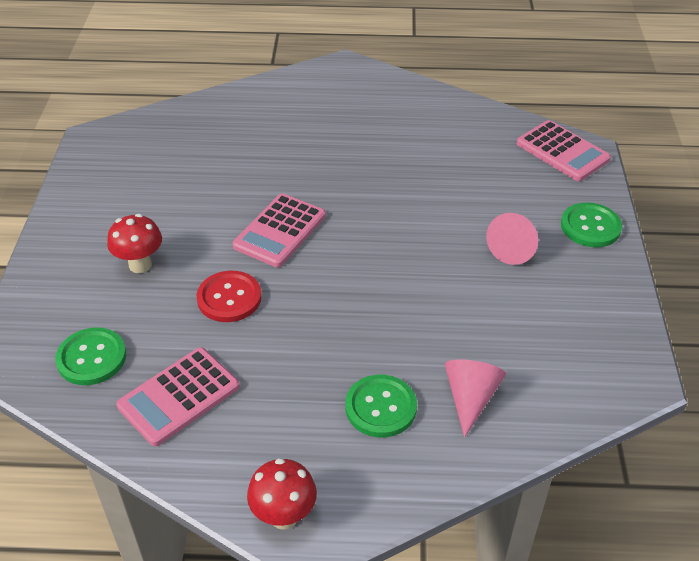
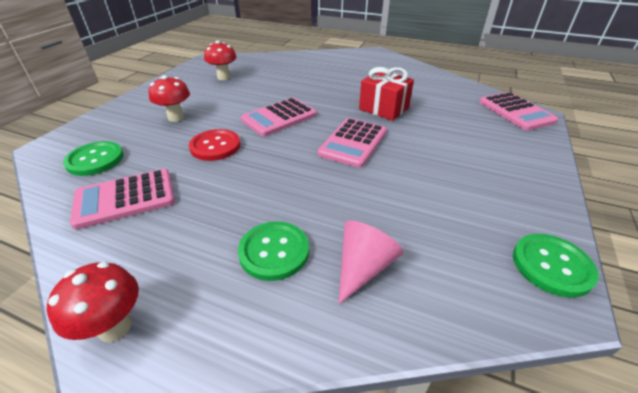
camera: 20 degrees right, 5 degrees down
(149, 171) = (224, 77): none -> red mushroom
(393, 250) = (353, 143): none -> pink calculator
(405, 183) = (383, 109): none -> red gift
(514, 248) = (454, 161): pink cone -> none
(590, 227) = (529, 160): green button -> green button (552, 266)

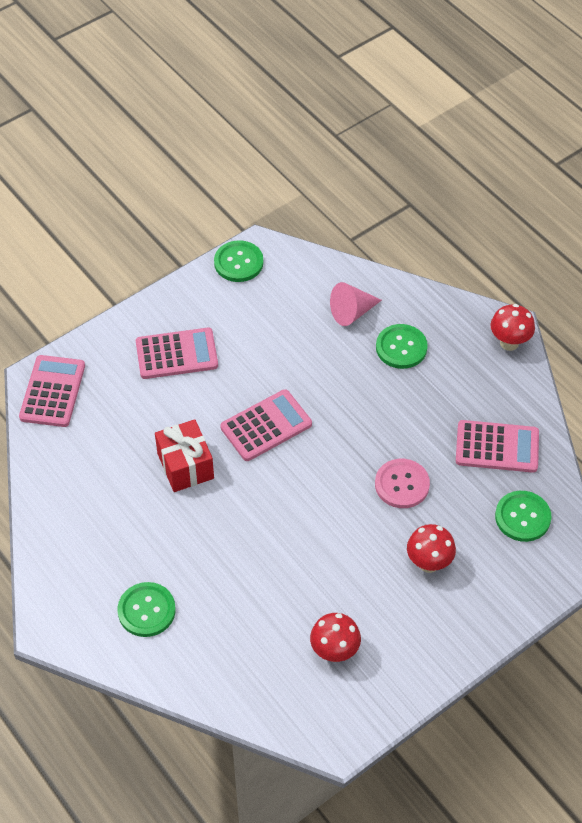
camera: 150 degrees left, 15 degrees up
(215, 146) = (402, 484): red button -> pink button
(279, 117) = (312, 506): pink calculator -> pink calculator (176, 354)
(337, 65) = (146, 610): none -> green button

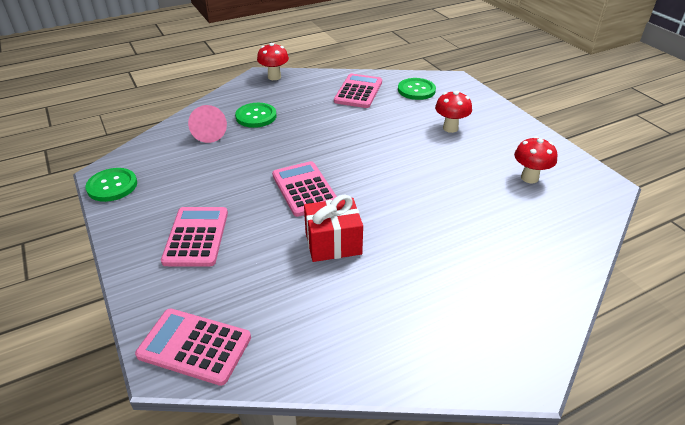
camera: 80 degrees left, 15 degrees down
(146, 610) = (498, 287): green button -> none
(402, 484) = (381, 131): pink button -> none

